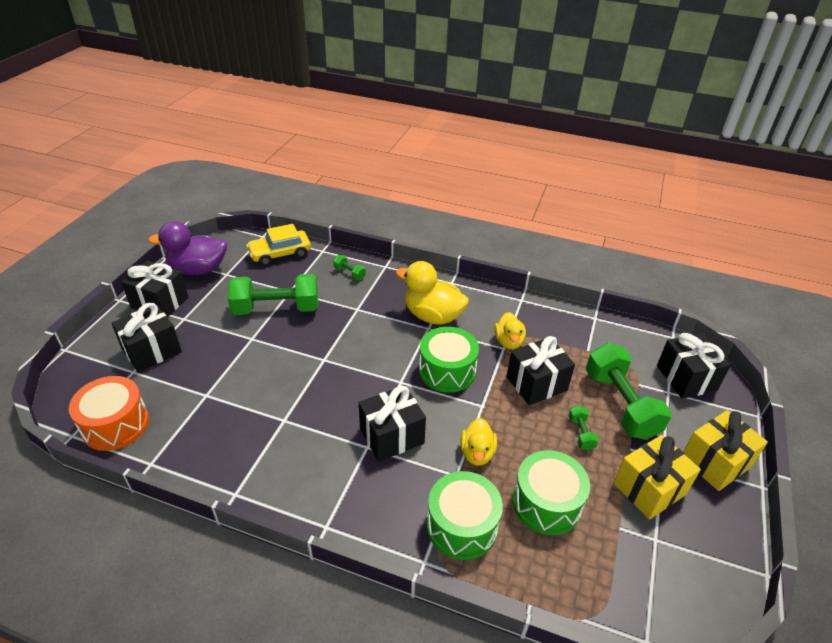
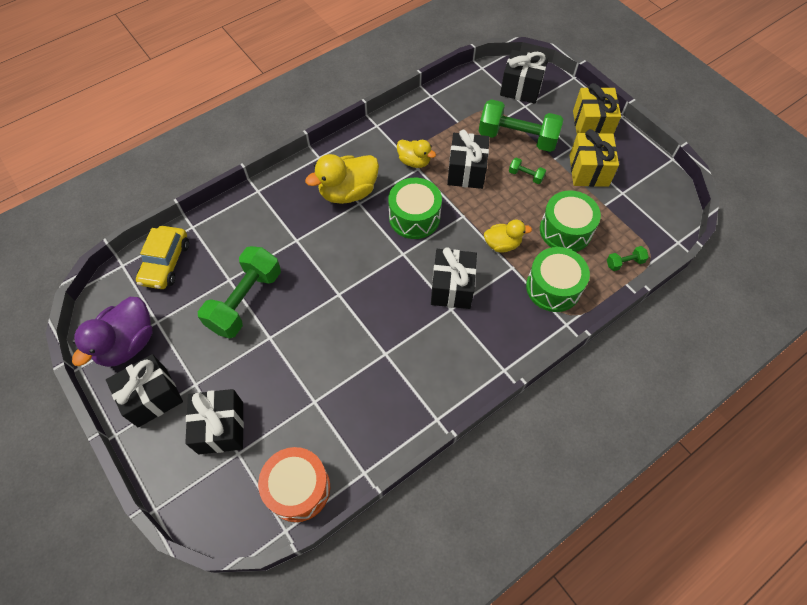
camera: 55 degrees left, 20 degrees up
(349, 273) = (244, 222): green dumbbell -> green dumbbell (624, 263)
(477, 453) = (502, 244): yellow duck -> yellow duck turned 45 degrees counterclockwise

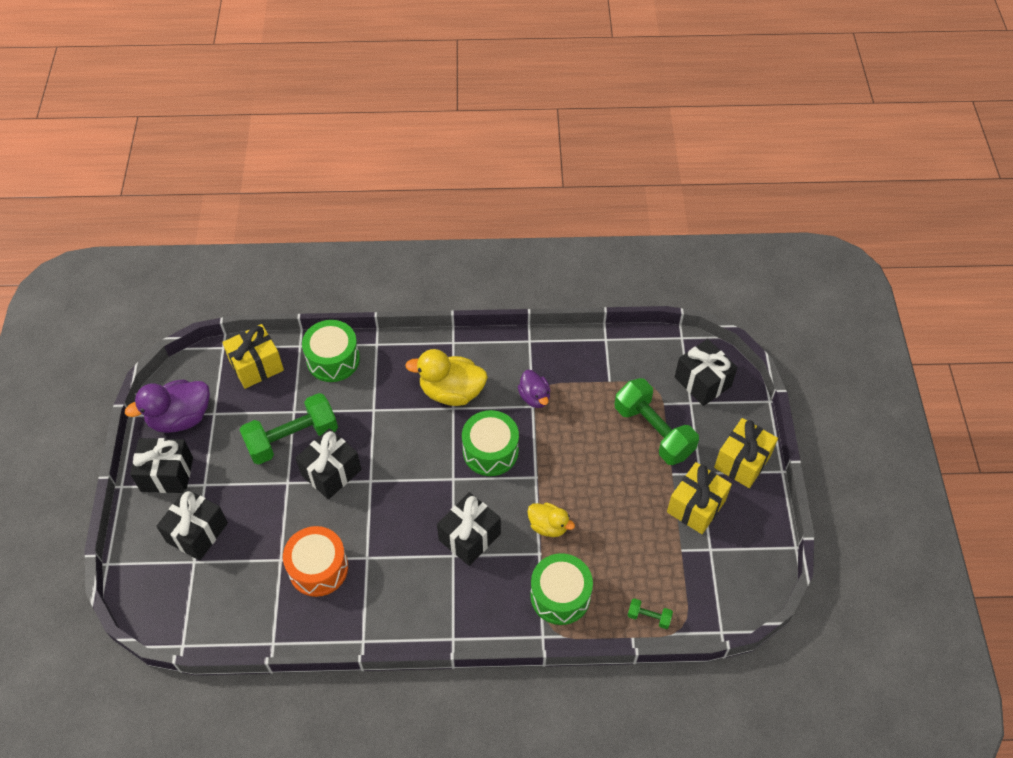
camera: 35 degrees right, 5 degrees down
(166, 263) = (256, 366): yellow car -> yellow gift
(298, 488) = (216, 620): orange drum -> orange drum (318, 568)
(414, 161) = (534, 397): yellow duck -> purple duck
(466, 171) = (575, 436): black gift -> black gift (331, 472)
(525, 176) = (628, 474): green dumbbell -> none
(565, 230) = (619, 550): green drum -> green drum (333, 359)

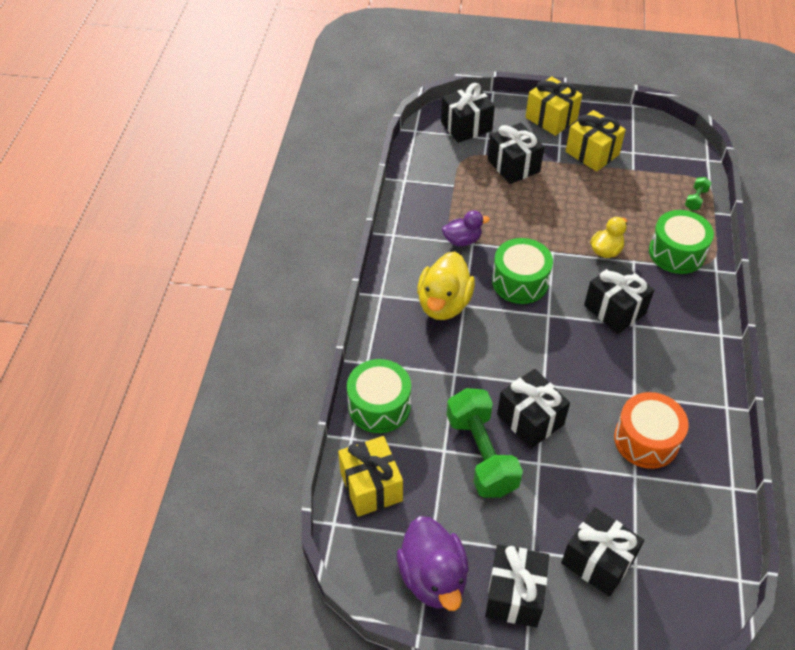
camera: 80 degrees left, 5 degrees down
(653, 431) = (513, 166): green dumbbell -> black gift

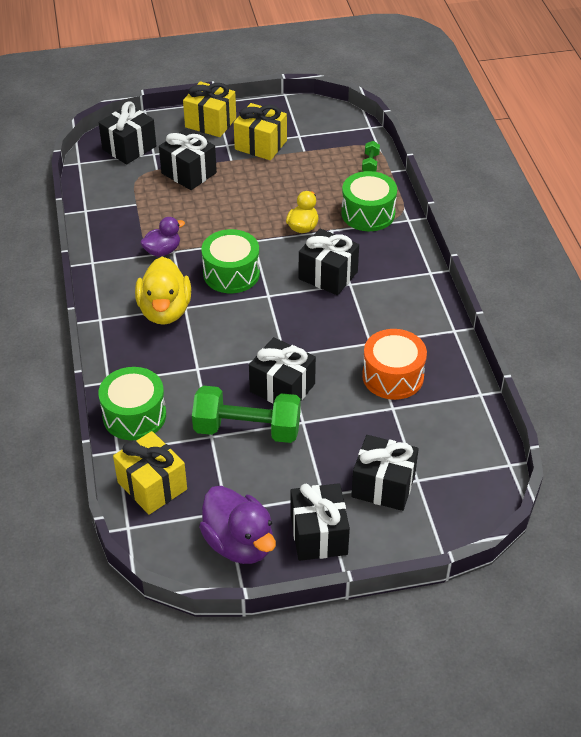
camera: 20 degrees left, 5 degrees down
(481, 454) = (247, 429): green dumbbell -> green dumbbell turned 45 degrees counterclockwise

